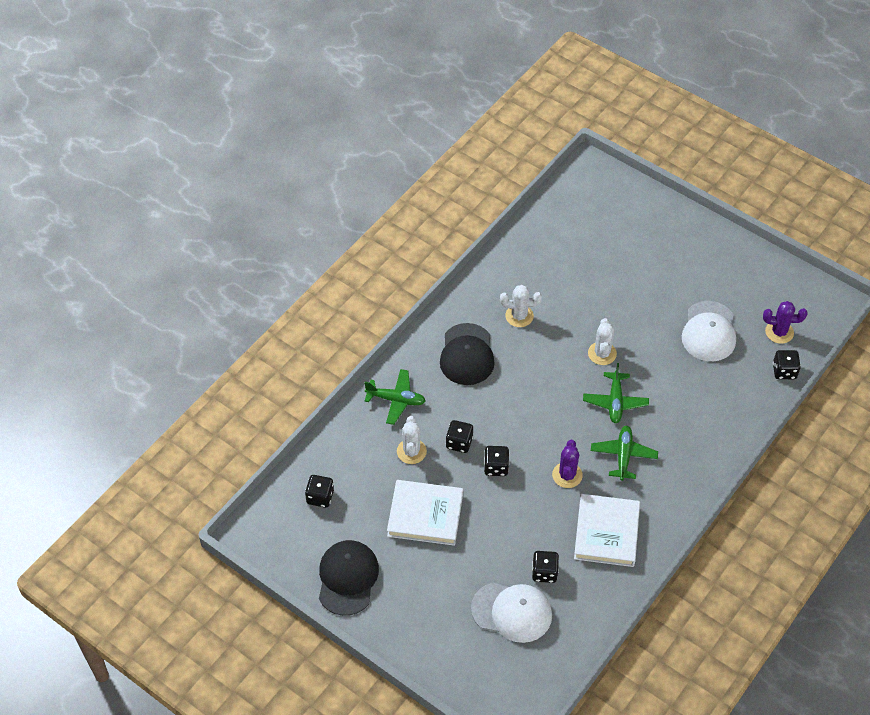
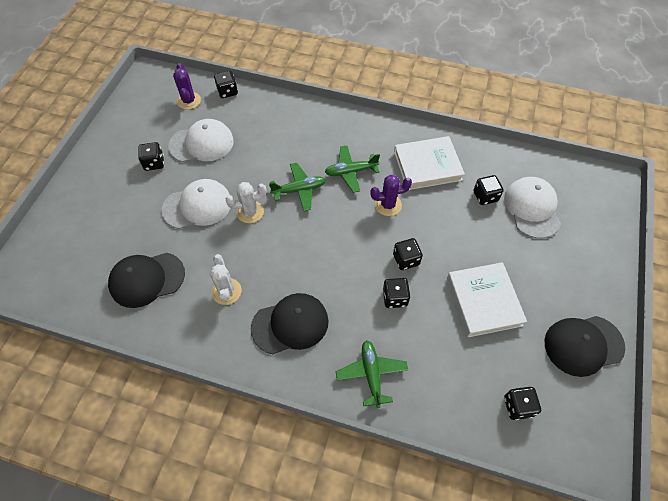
camera: 110 degrees left, 5 degrees up
(411, 451) = (424, 337): white cactus -> none
(555, 261) = (147, 279): none -> black cap
(625, 312) = (197, 206): none -> white cap
(694, 287) = (154, 163): none -> black dice

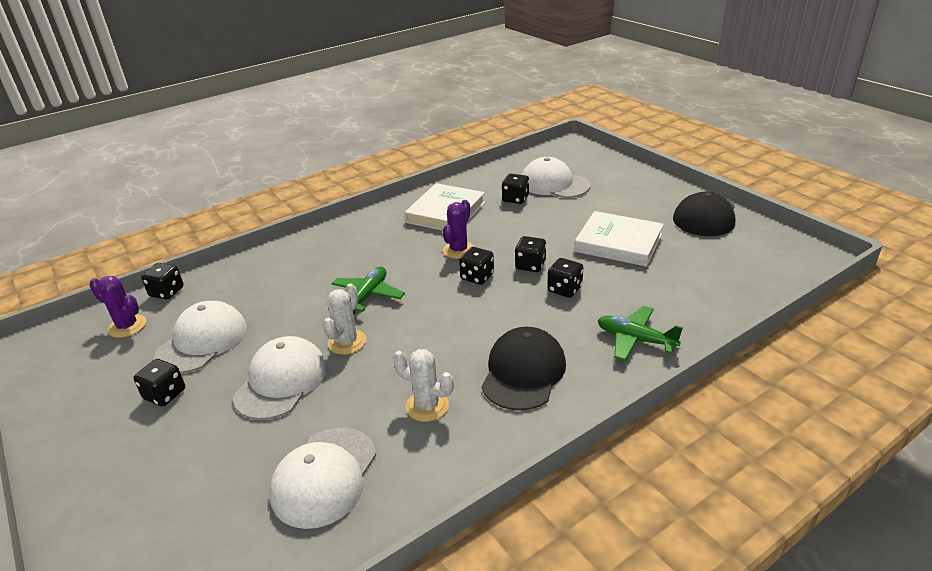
camera: 50 degrees left, 25 degrees down
(147, 279) = (324, 476): black cap -> white cap
(351, 172) = (392, 255): green plane -> none
(518, 406) = (737, 270): black dice -> black dice (477, 277)

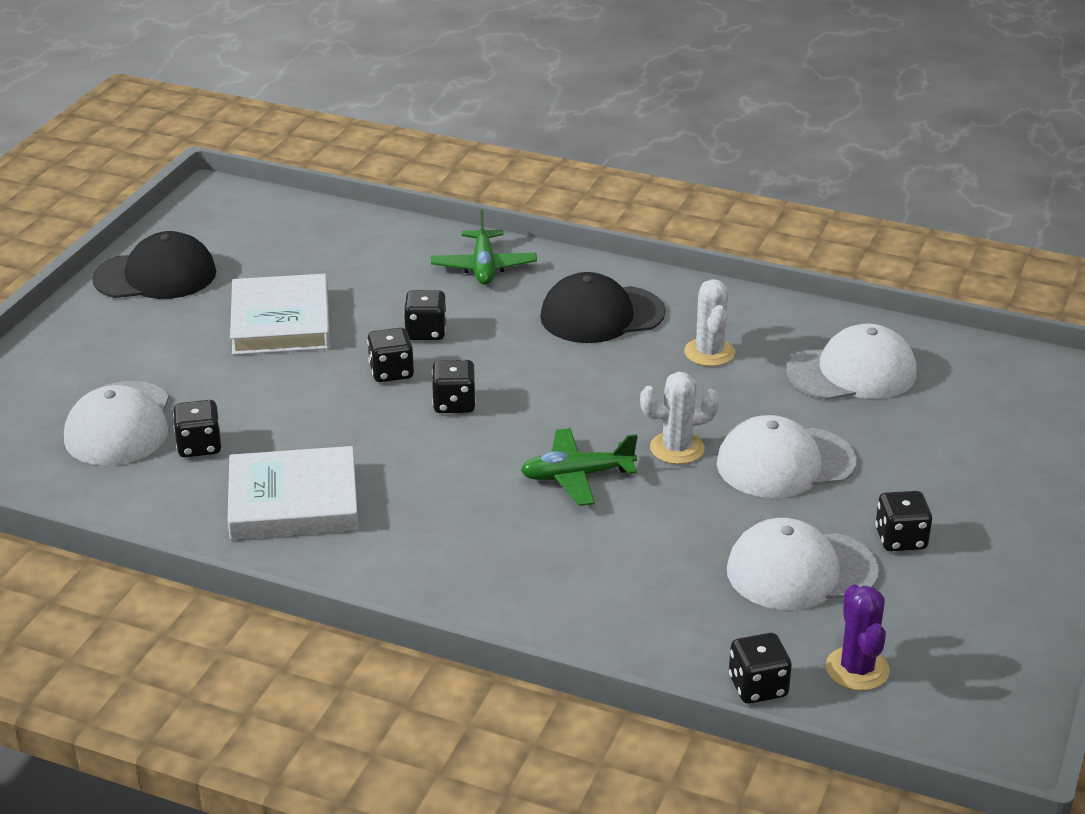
camera: 125 degrees left, 0 degrees up
(458, 250) = (400, 444): purple cactus -> none

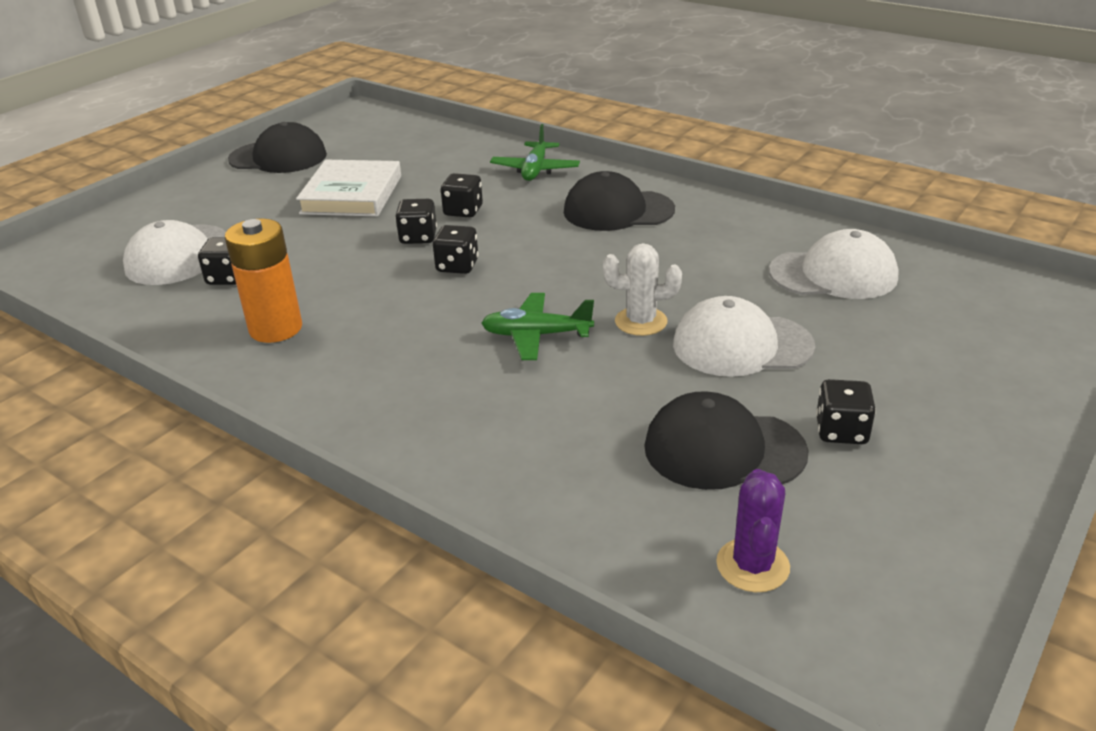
camera: 15 degrees right, 0 degrees up
(293, 501) = (276, 328): white book -> orange battery
(709, 352) = (702, 247): white cactus -> none
(757, 687) = (633, 568): black dice -> none
(801, 571) = (724, 449): white cap -> black cap

